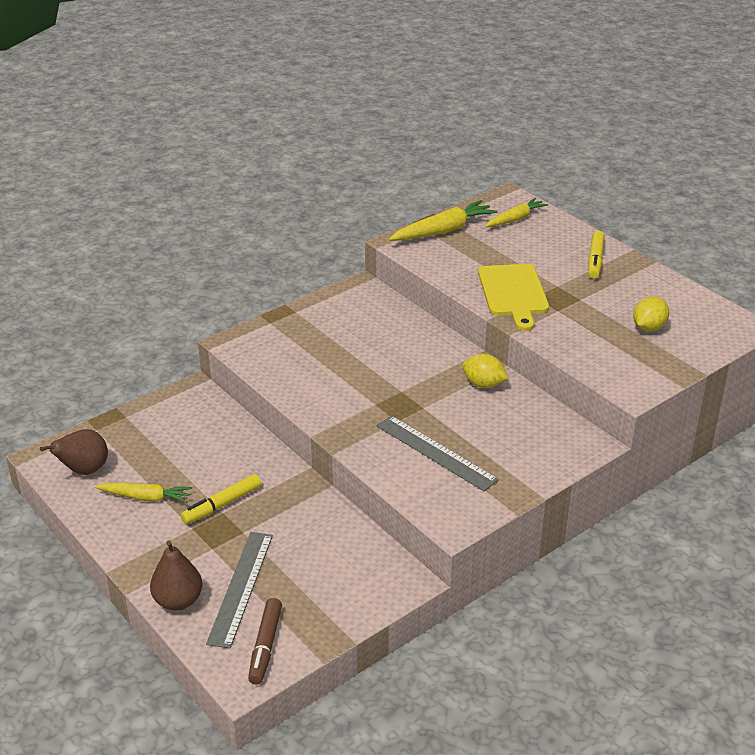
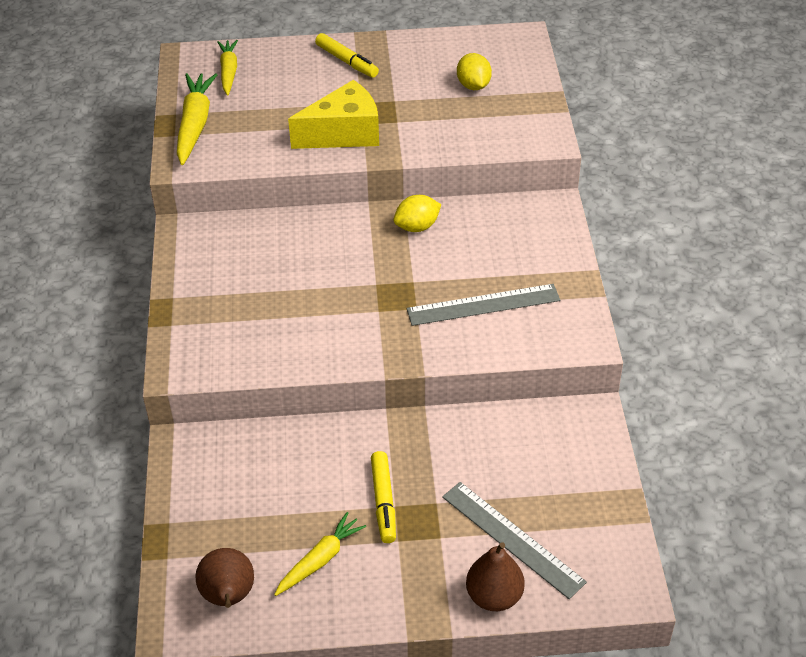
camera: 55 degrees left, 10 degrees up
(265, 646) = (601, 554): brown marker -> none
(513, 293) = (344, 133): yellow cutting board -> yellow cheese

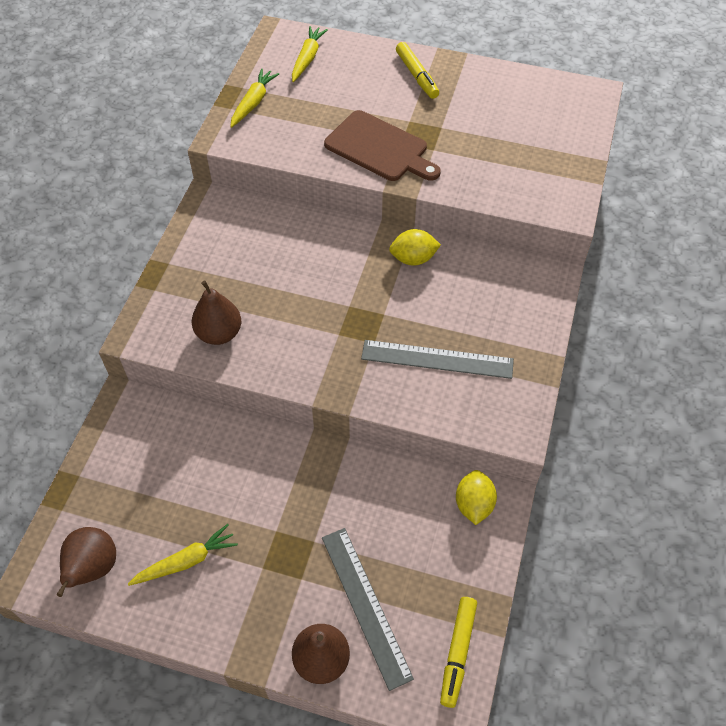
camera: 20 degrees right, 10 degrees up
(195, 124) = (253, 102): yellow carrot -> yellow carrot, size x0.66
(259, 344) = (219, 333): none -> brown pear
(344, 133) = (379, 148): yellow cheese -> brown cutting board
(384, 501) = (268, 523): yellow marker -> yellow marker (457, 653)
(473, 86) = (522, 132): yellow lemon -> yellow lemon (473, 504)

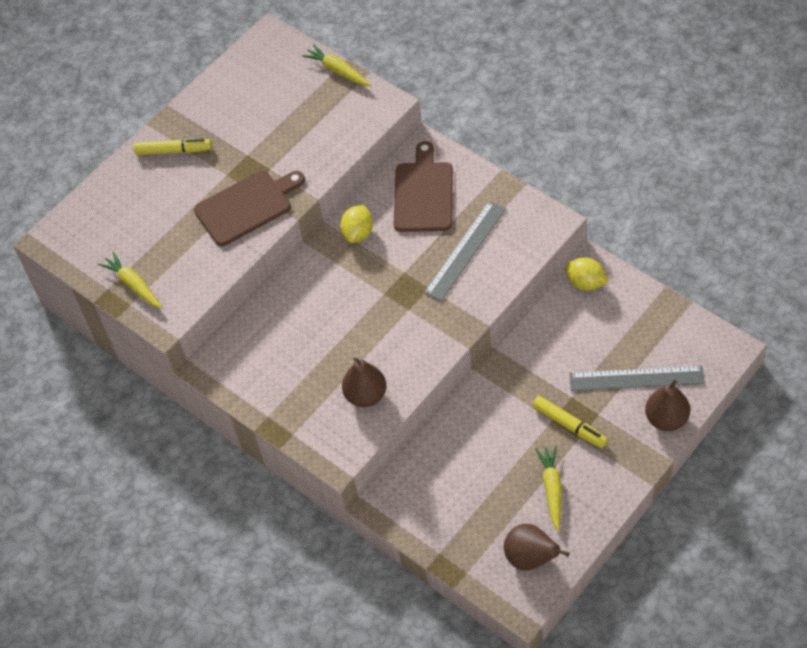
camera: 60 degrees left, 0 degrees up
(307, 58) = (99, 226): yellow carrot -> yellow carrot (337, 71)
(457, 653) = (693, 333): yellow marker -> yellow marker (569, 425)
(492, 296) = (424, 193): none -> brown cutting board

